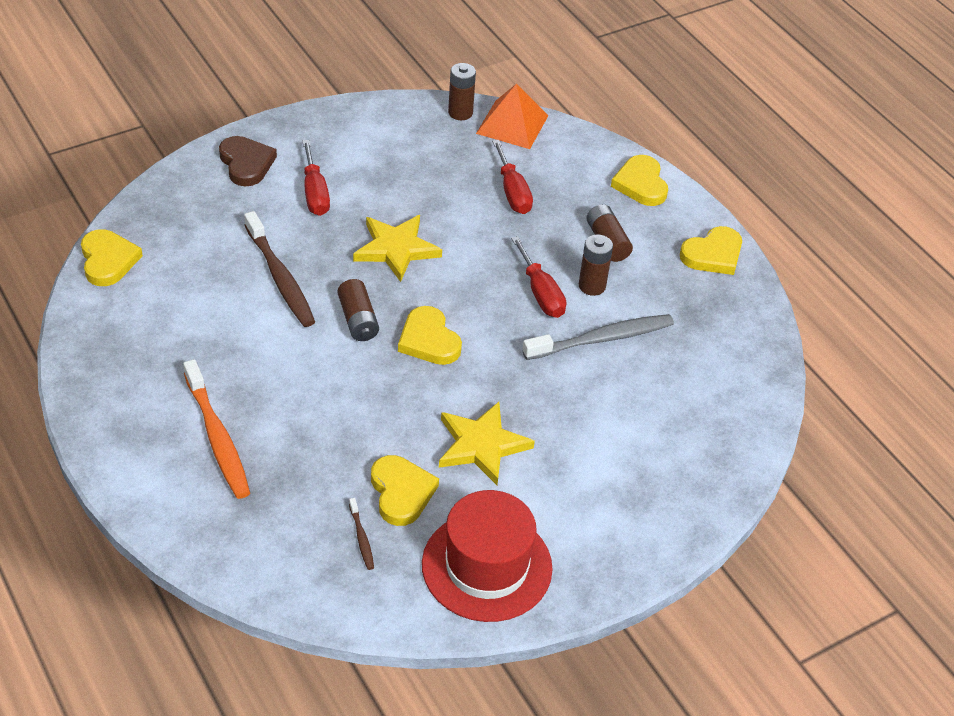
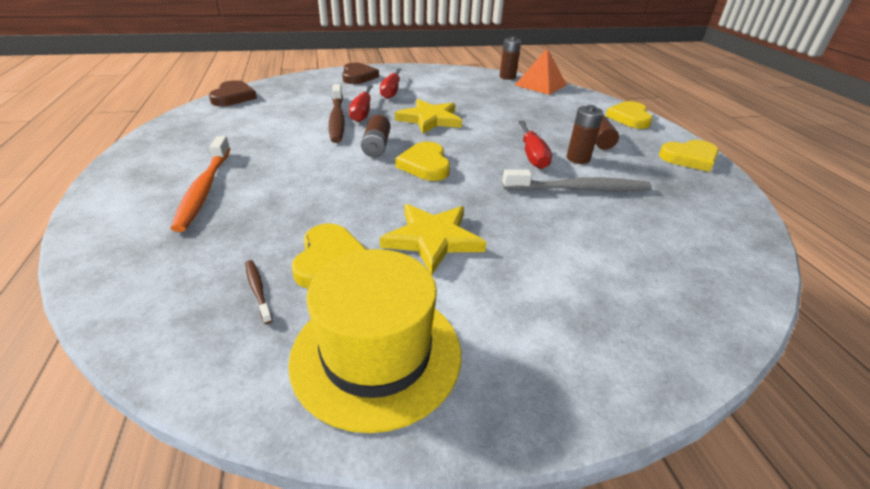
camera: 20 degrees right, 10 degrees down
(108, 260) = (233, 97): yellow heart -> brown heart
(361, 538) = (258, 290): brown toothbrush -> brown toothbrush turned 150 degrees clockwise
(487, 566) = (376, 354): red hat -> yellow hat
(512, 192) = (529, 108): red screwdriver -> red screwdriver (362, 113)

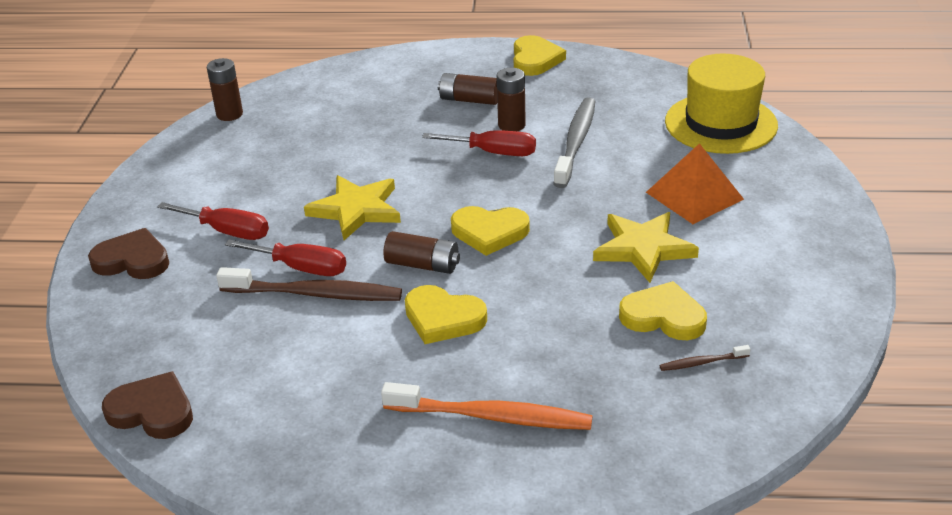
camera: 70 degrees left, 0 degrees up
(376, 354) = (788, 297): yellow hat -> yellow hat (721, 123)
(540, 85) = (278, 94): orange pyramid -> orange pyramid (694, 195)
(629, 118) = (422, 61): yellow heart -> yellow heart (443, 318)

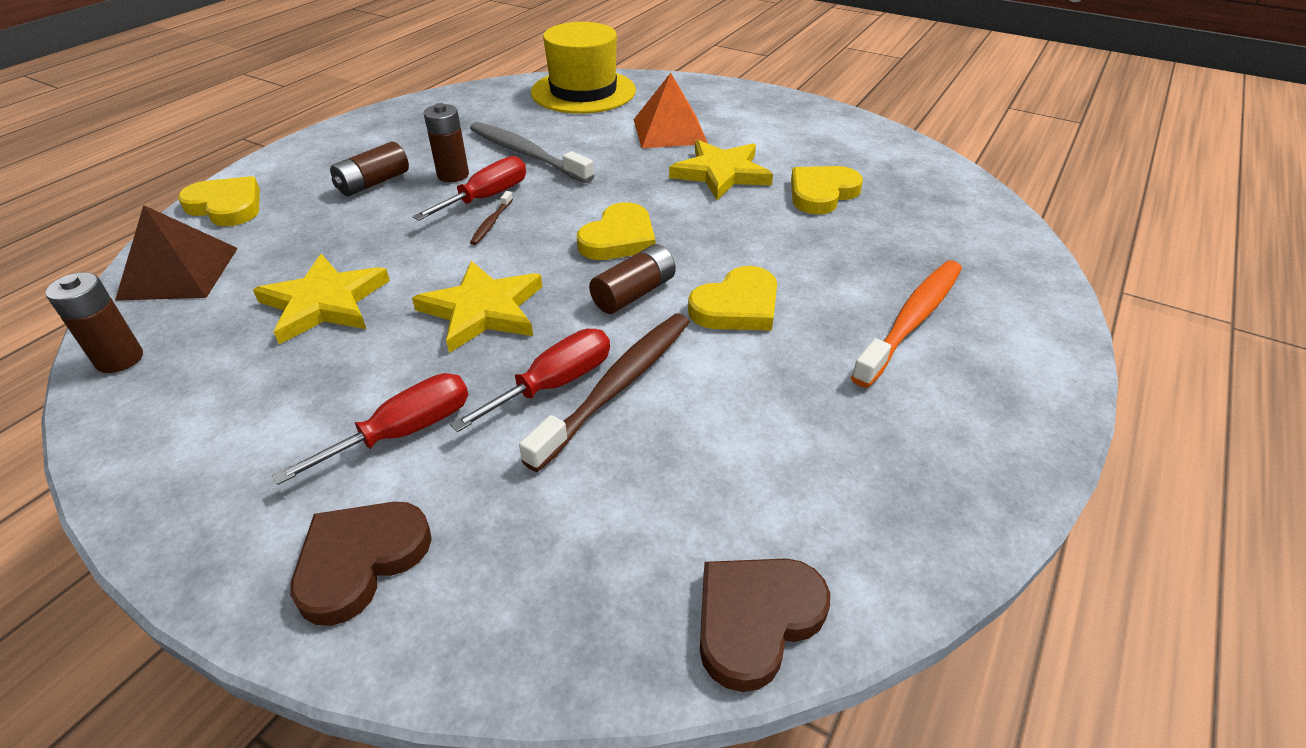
camera: 65 degrees left, 5 degrees up
(313, 88) = (178, 273): none -> brown pyramid
(321, 150) = (324, 303): none -> yellow star
(535, 59) = (359, 131): yellow heart -> yellow heart (226, 206)
(702, 362) = (893, 196): brown toothbrush -> brown toothbrush (491, 223)

